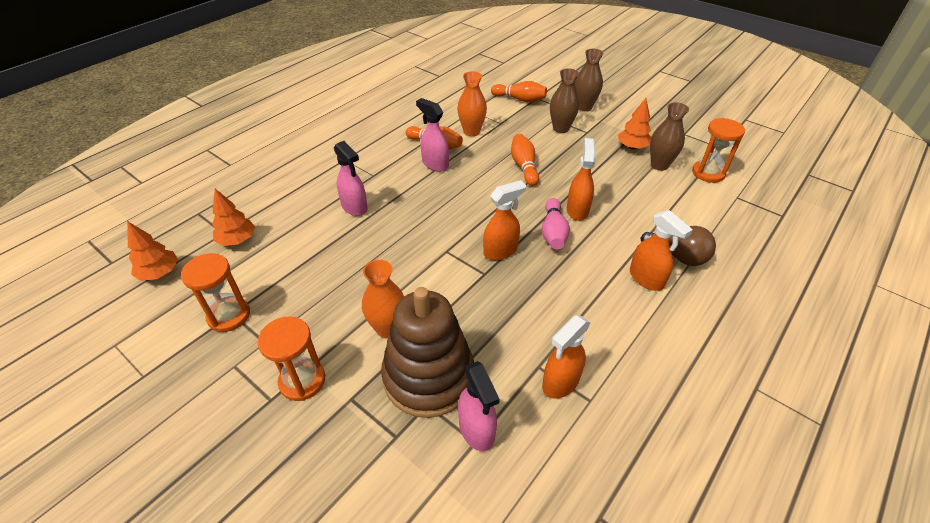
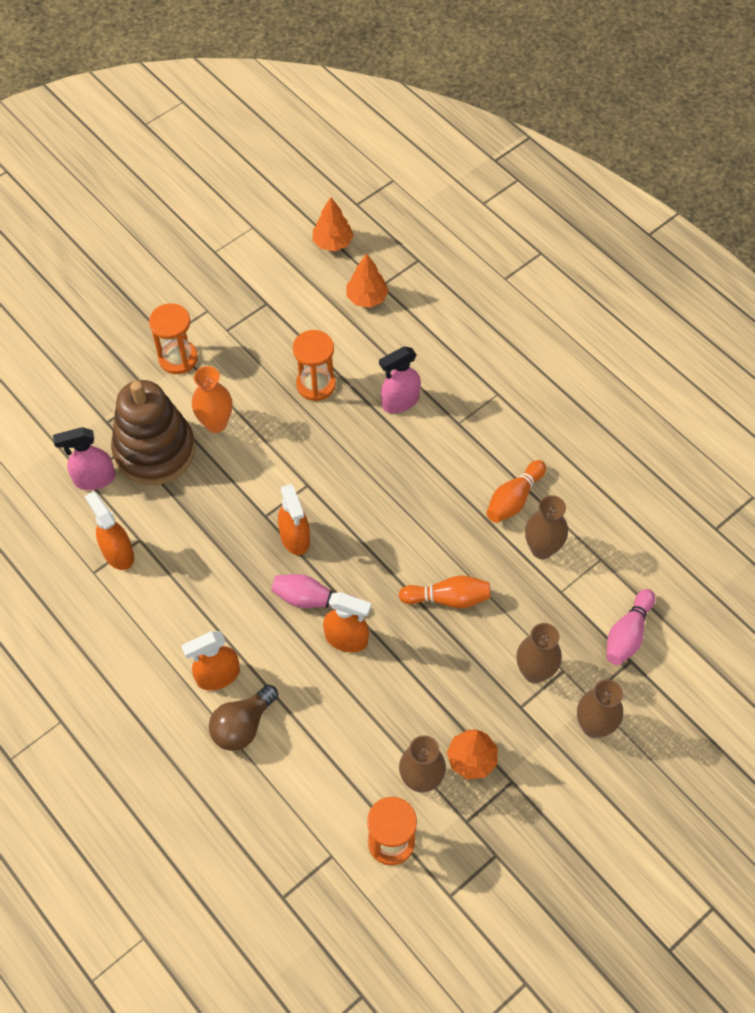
camera: 100 degrees right, 15 degrees up
(229, 315) = (264, 301): orange hourglass -> orange hourglass (316, 384)
(435, 164) = (470, 493): pink spray bottle -> none
(471, 132) = (542, 549): orange vase -> brown vase
(520, 99) = (627, 634): orange bowling pin -> pink bowling pin

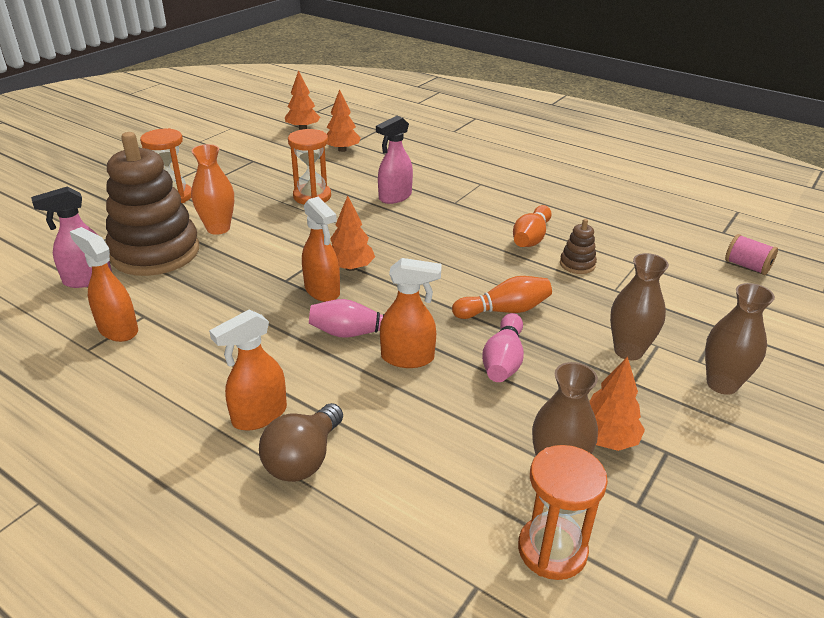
camera: 15 degrees left, 25 degrees down
(327, 510) = (350, 268): none -> orange tree
(542, 549) = (577, 264): brown vase -> brown stacking toy
(627, 634) = (700, 308): pink bowling pin -> pink bowling pin (503, 360)
(707, 586) = (747, 266): none -> pink spool

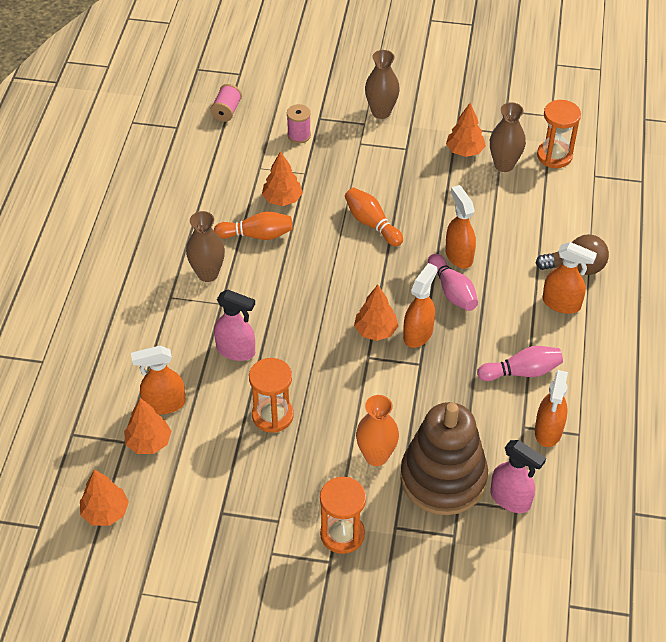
camera: 115 degrees left, 15 degrees up
(370, 160) = (164, 404): none -> orange spray bottle
(503, 360) = (427, 209): pink bowling pin -> pink bowling pin (521, 372)
(577, 264) = (282, 199): brown stacking toy -> orange tree
(628, 351) = (376, 155): brown vase -> brown vase (208, 274)
(687, 303) = (299, 135): none -> pink spool

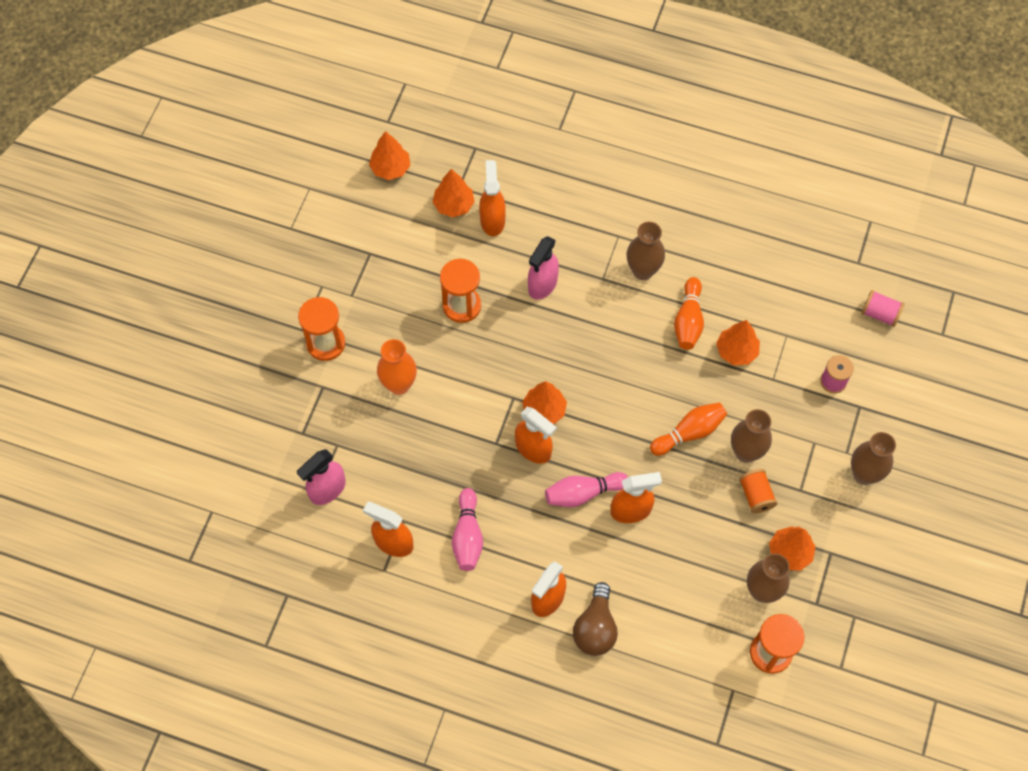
camera: 100 degrees right, 15 degrees up
(381, 185) = (746, 452): none -> brown vase
(419, 175) = (756, 495): none -> orange spool
(443, 478) = (362, 436): brown stacking toy -> none

